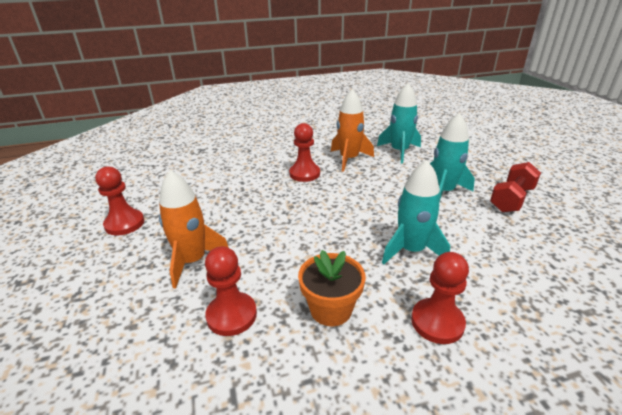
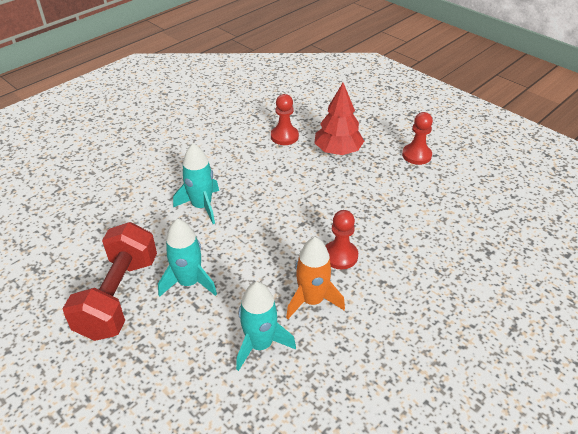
camera: 150 degrees right, 10 degrees up
(193, 261) = (337, 151): orange rocket -> red tree
(331, 309) = (235, 155): orange flower pot -> none
(437, 322) = (175, 168): red pawn -> none
(511, 199) = (118, 296): red dumbbell -> red dumbbell, size x1.67

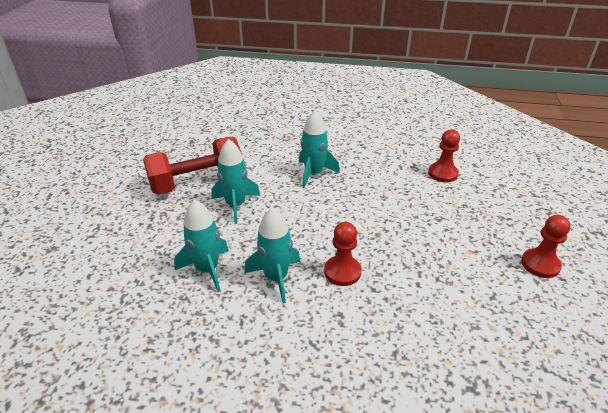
camera: 55 degrees right, 5 degrees down
(312, 300) = (276, 278): orange rocket -> turquoise rocket
(337, 151) = (469, 210): red tree -> none

